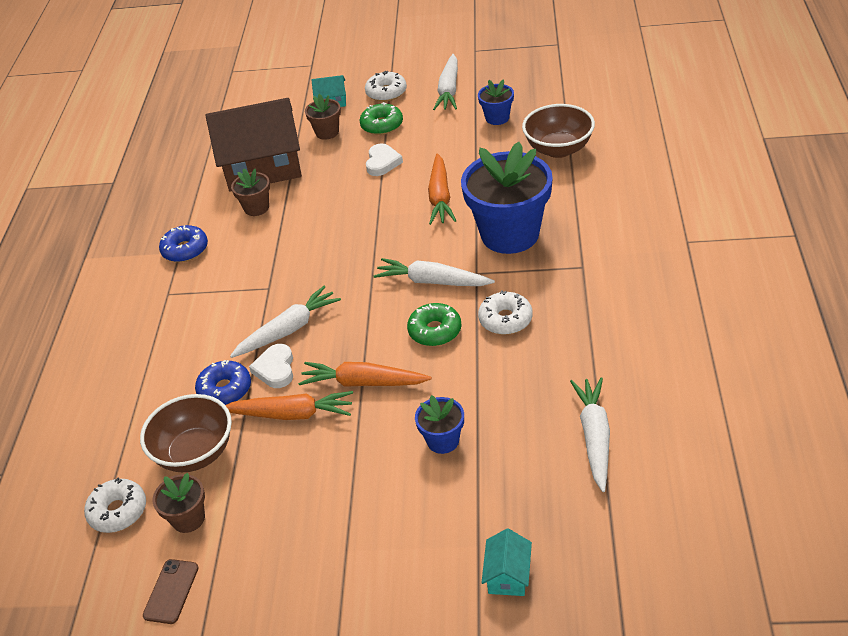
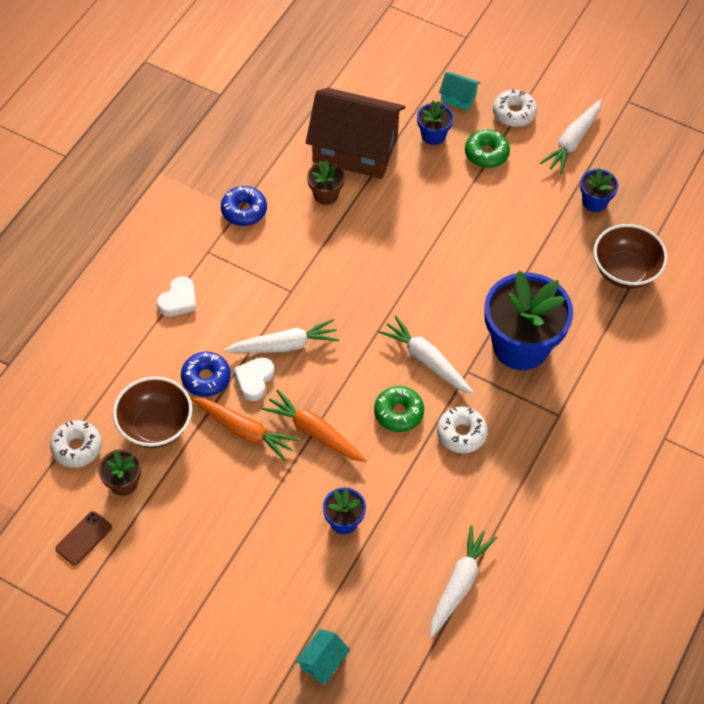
camera: 20 degrees right, 15 degrees up
(327, 132) = (433, 135): brown flower pot -> blue flower pot
(382, 162) = (461, 200): white heart -> white heart (178, 300)
(440, 197) = (487, 270): orange carrot -> none

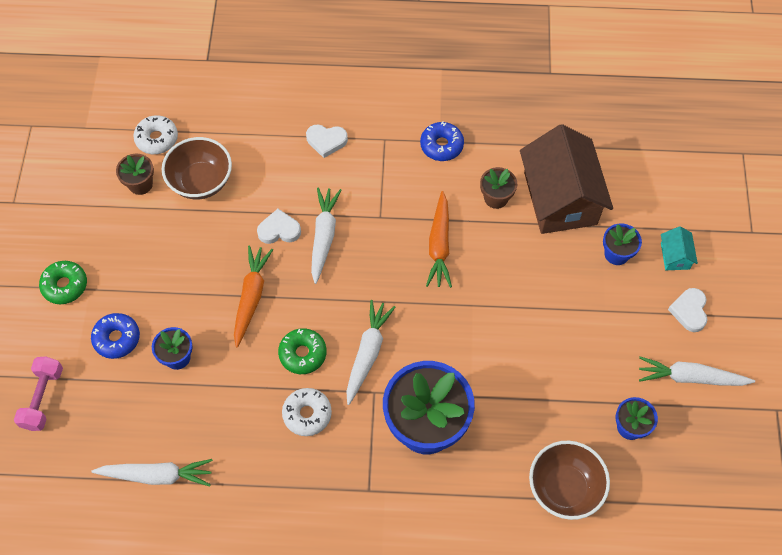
camera: 65 degrees right, 5 degrees up
(84, 538) = (81, 181): brown phone -> none
(206, 378) = (263, 195): blue donut -> blue donut (117, 338)
(244, 431) = (227, 245): orange carrot -> orange carrot (439, 245)
(284, 345) = (324, 236): white carrot -> white carrot turned 135 degrees counterclockwise
(323, 662) = (43, 398): turquoise house -> pink dumbbell
(486, 153) = (625, 307): green donut -> green donut (65, 285)
(514, 113) = (689, 311): white donut -> white heart

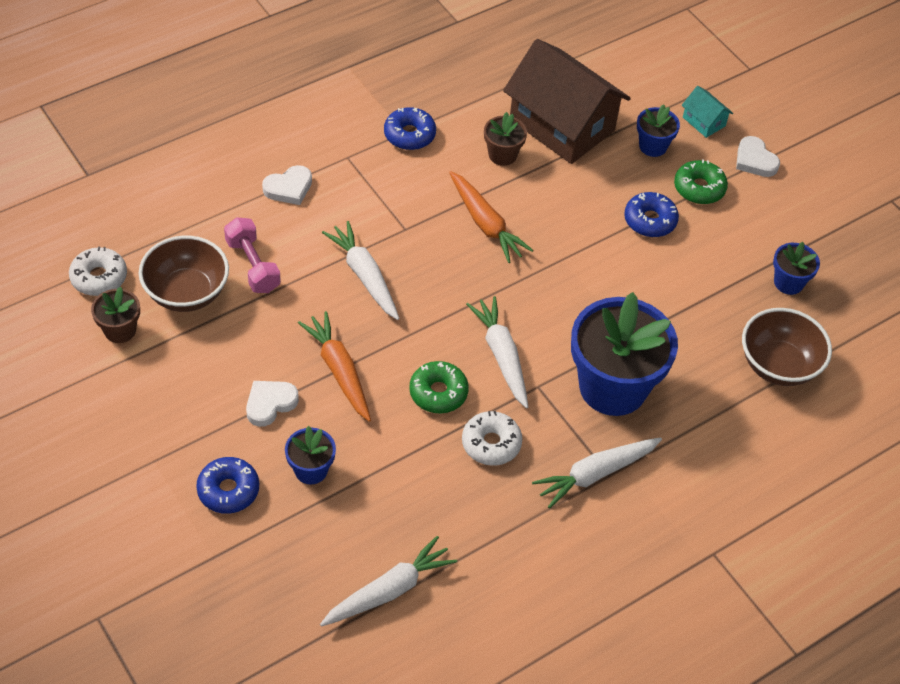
camera: 40 degrees left, 10 degrees down
(43, 398) = (196, 595): pink dumbbell -> pink dumbbell (253, 265)
(65, 285) = (121, 473): green donut -> green donut (699, 188)
(279, 230) = (312, 294): white heart -> white heart (270, 404)
(563, 313) = (650, 220): none -> blue donut
(690, 377) = (802, 214): white carrot -> white carrot (595, 474)

